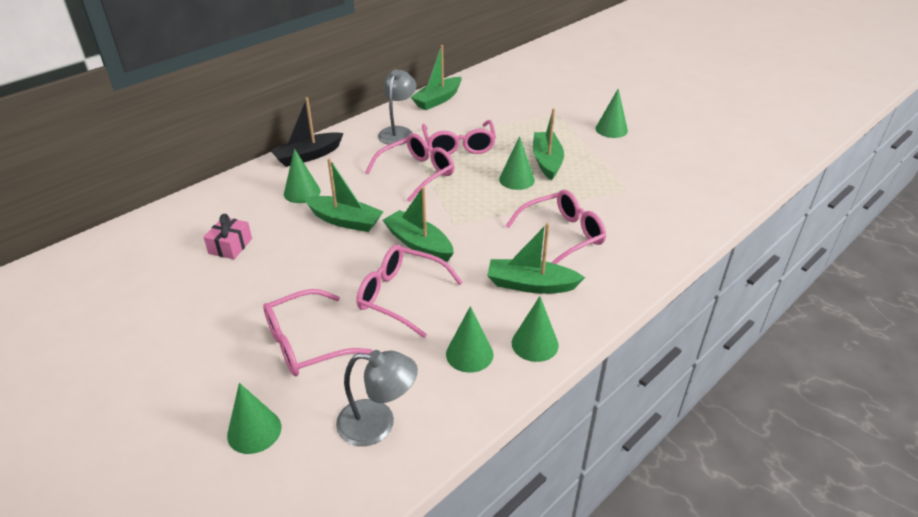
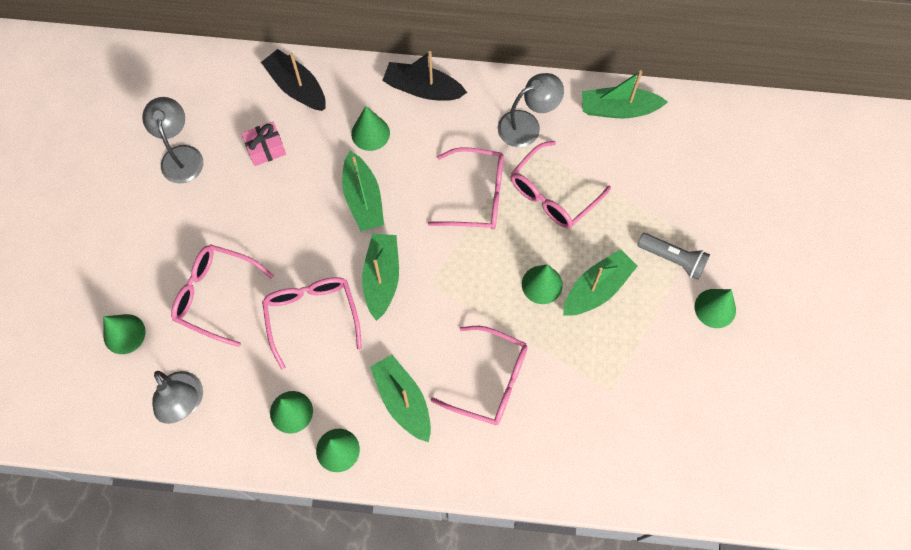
camera: 50 degrees right, 30 degrees up
(157, 295) = (181, 155): none -> grey lamp
(211, 206) = (296, 87): none -> black boat
(561, 127) = (673, 259): none -> grey flashlight

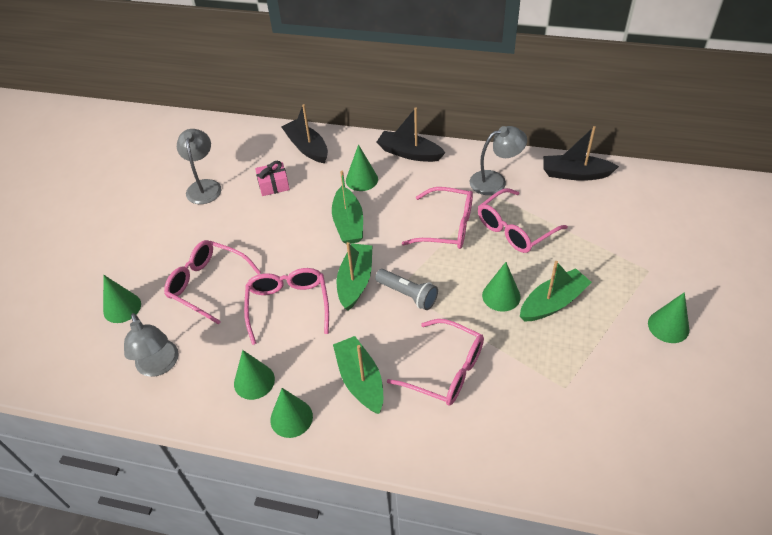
camera: 10 degrees right, 20 degrees down
(618, 109) = (575, 174): green boat -> black boat
(673, 259) = (626, 284): grey flashlight -> grey flashlight (408, 294)

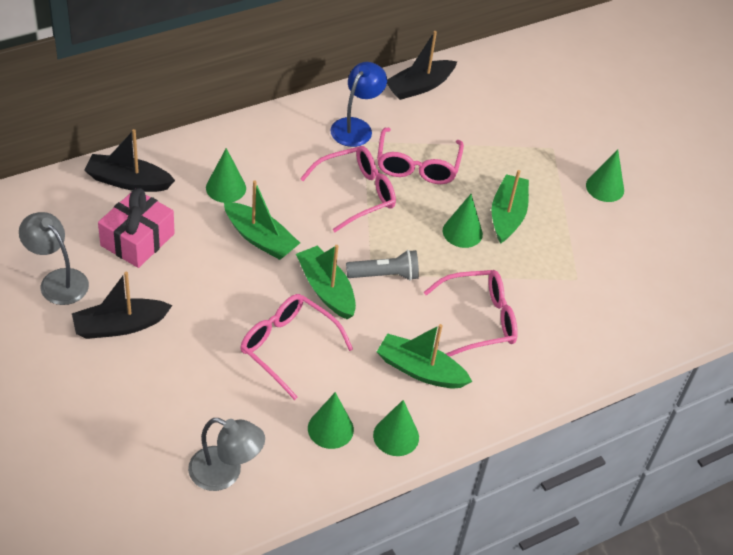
camera: 50 degrees left, 0 degrees up
(122, 307) = (118, 448): green cone -> none
(208, 284) = (184, 374): pink glasses -> none
(273, 185) = (137, 240): pink gift -> pink gift, size x1.59
(409, 153) = (245, 137): black boat -> black boat (120, 326)
(495, 181) = (356, 127): grey lamp -> blue lamp

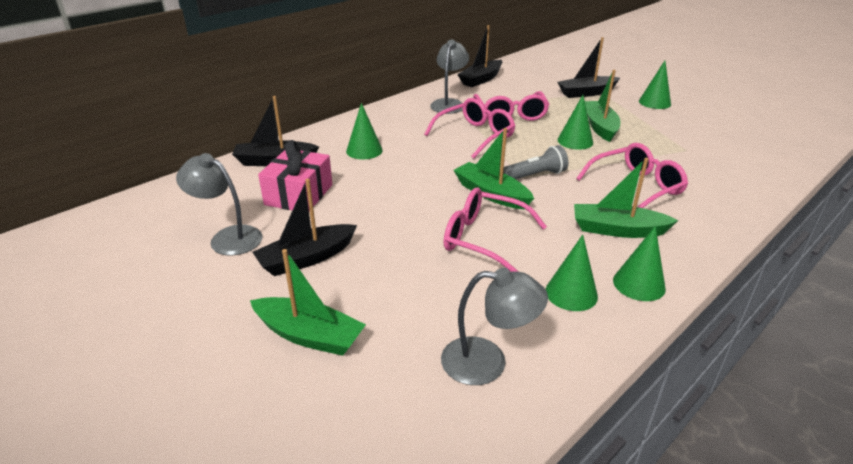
camera: 10 degrees left, 15 degrees down
(260, 239) = (412, 174): green boat -> green boat (309, 335)
(356, 127) = (449, 104): blue lamp -> grey lamp
(534, 147) = (586, 93): none -> black boat

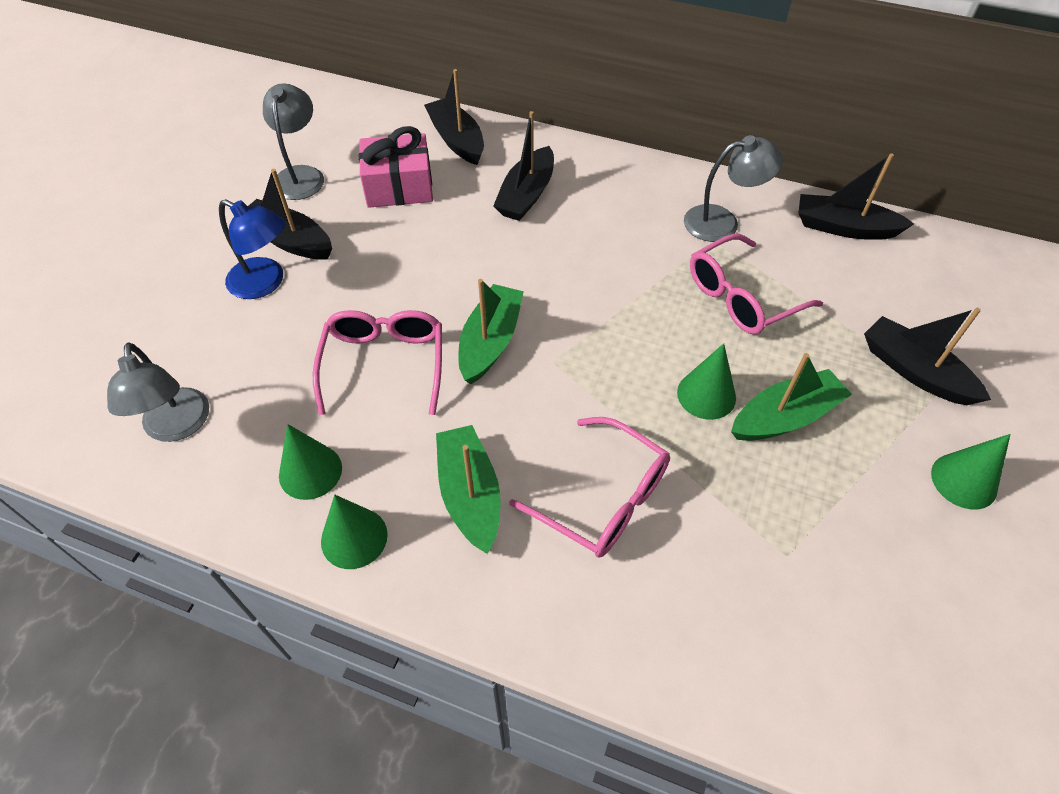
camera: 65 degrees right, 20 degrees up
(309, 335) = (180, 289): green boat -> none
(348, 281) = (265, 283): none -> blue lamp
(364, 150) = (526, 195): green cone -> black boat
(474, 136) = (640, 279): pink glasses -> none
(534, 176) = (565, 373): grey flashlight -> none

